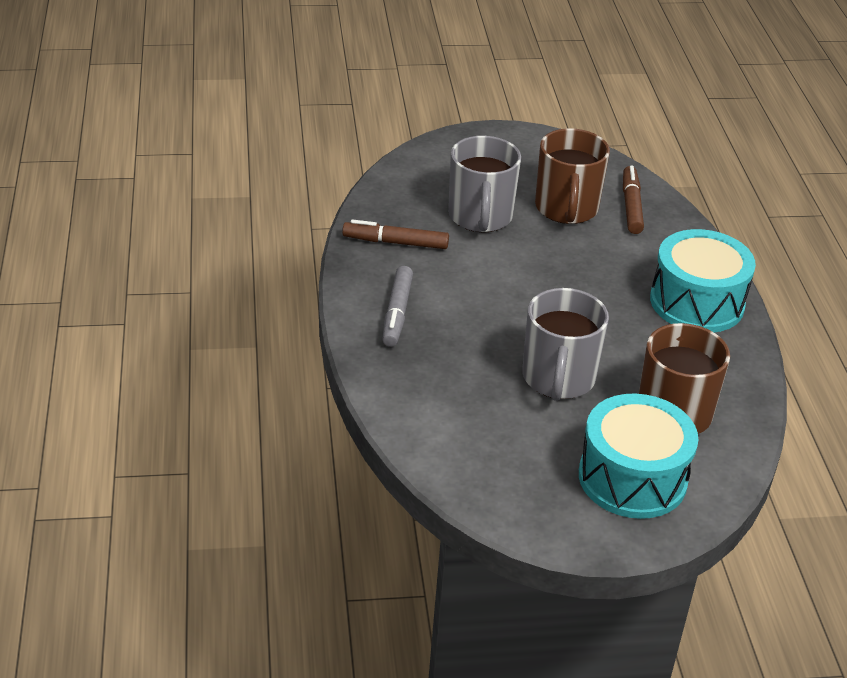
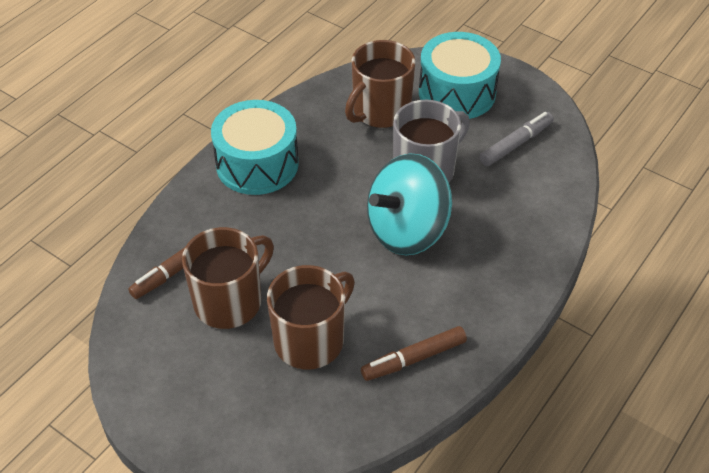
camera: 135 degrees left, 10 degrees up
(395, 242) = (414, 359): brown marker -> brown marker turned 105 degrees clockwise
(397, 313) = (483, 287): grey marker -> grey marker (516, 144)
(480, 217) = (311, 340): grey mug -> brown mug
(508, 320) = (407, 230): none -> turquoise spinning top

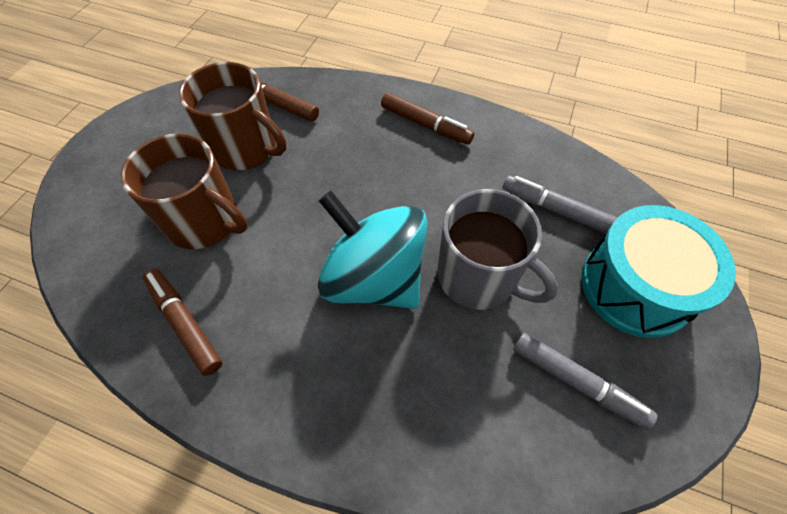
camera: 75 degrees right, 10 degrees up
(257, 164) = (425, 125): turquoise drum -> brown marker
(380, 111) = (555, 210): brown mug -> grey marker

